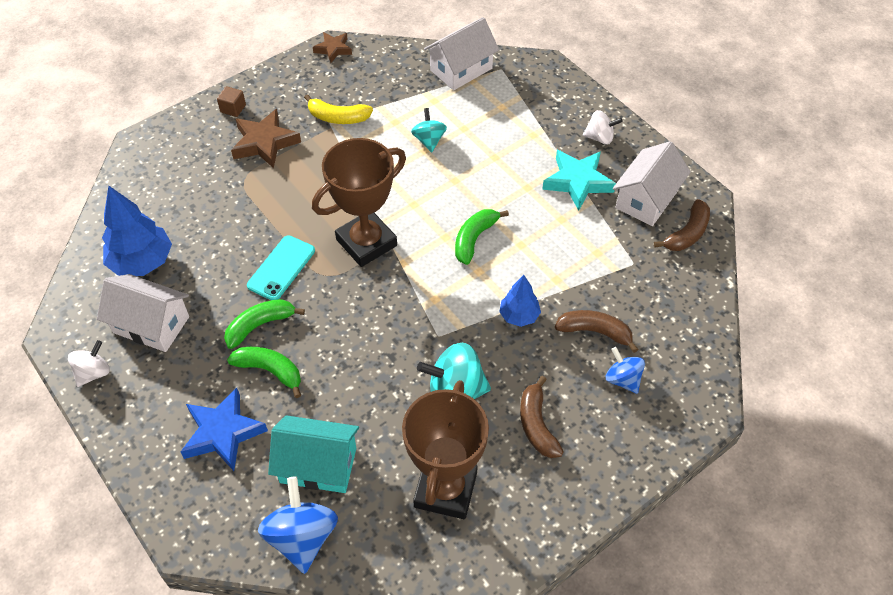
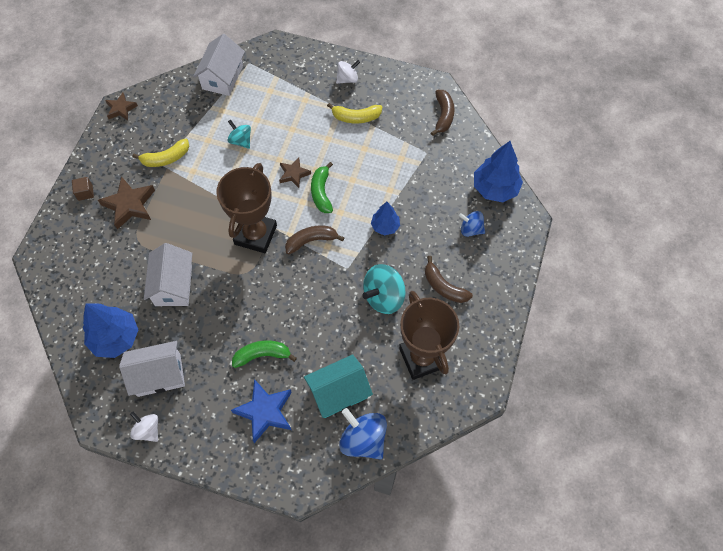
camera: 35 degrees left, 10 degrees up
(93, 373) = (148, 430): white spinning top -> white spinning top turned 45 degrees counterclockwise
(260, 325) = (231, 330): green banana -> none
(281, 268) = (214, 285): turquoise phone -> none
(459, 203) = (294, 174): none -> brown star
(578, 182) = (356, 117): turquoise star -> yellow banana
(595, 332) = (435, 210): brown banana -> brown banana (311, 241)
(646, 199) = (405, 106): white house -> white house (173, 285)
(691, 350) = (495, 188): none -> blue tree

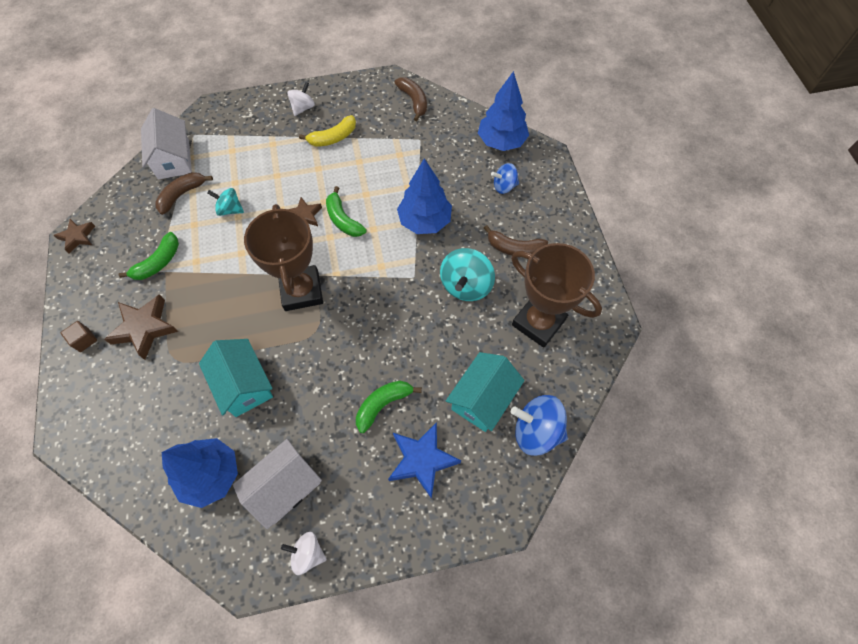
camera: 30 degrees left, 0 degrees up
(166, 158) = (158, 262): yellow banana -> green banana
(173, 285) = (244, 385): white house -> turquoise house
(311, 241) = (362, 269): brown banana -> brown banana (182, 195)
(385, 226) = (424, 221): blue tree -> blue tree, size x1.70

